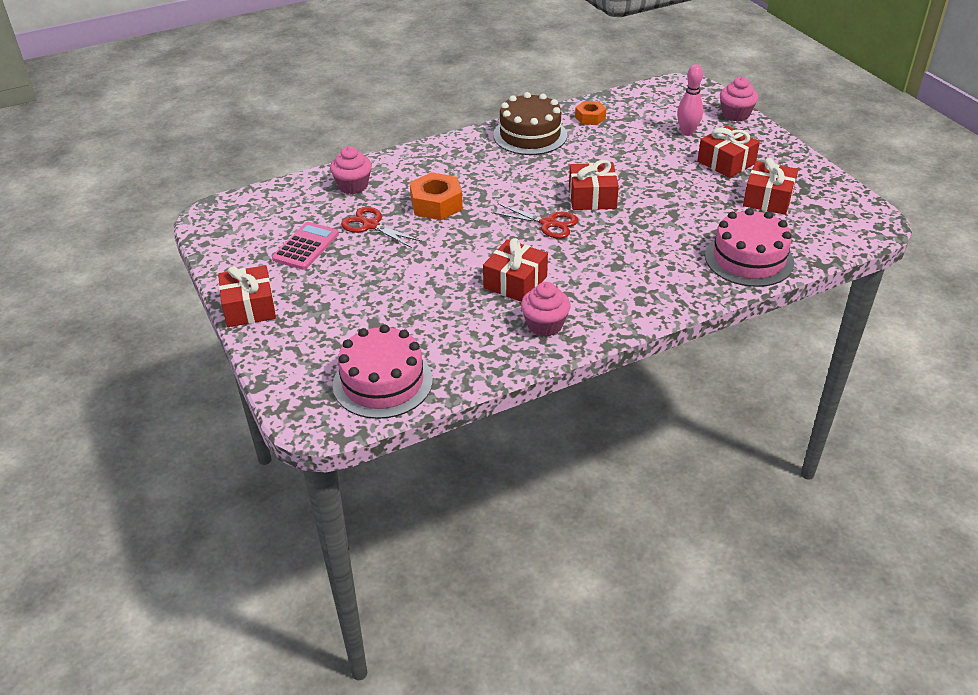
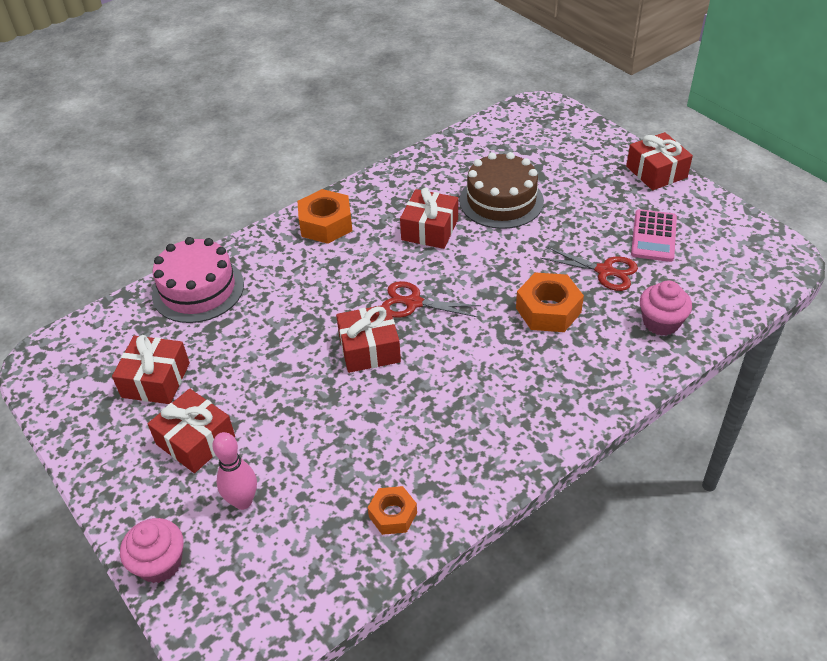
camera: 170 degrees right, 5 degrees up
(382, 382) = (507, 134): pink cake -> none
(530, 135) = (474, 456): brown cake -> brown cake (501, 201)
(545, 325) = (393, 194): pink cupcake -> none
(622, 303) = (326, 224): none -> orange nut

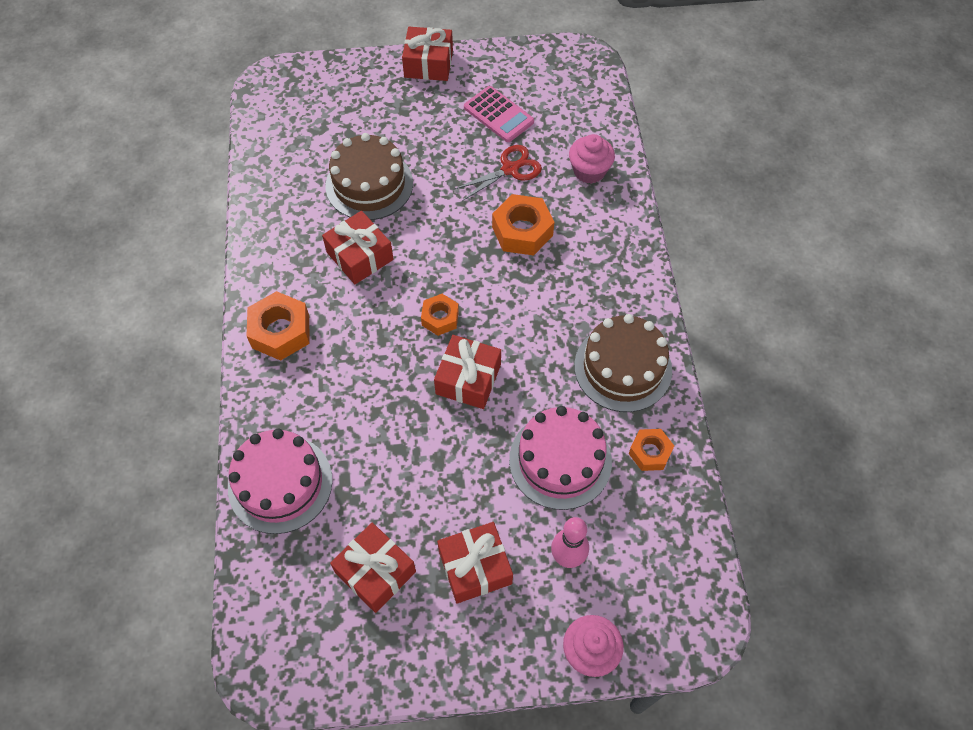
camera: 60 degrees left, 15 degrees up
(336, 449) = (560, 460): none -> pink cake
(413, 303) = (440, 318): red scissors -> orange nut
(468, 450) = (623, 368): none -> brown cake

